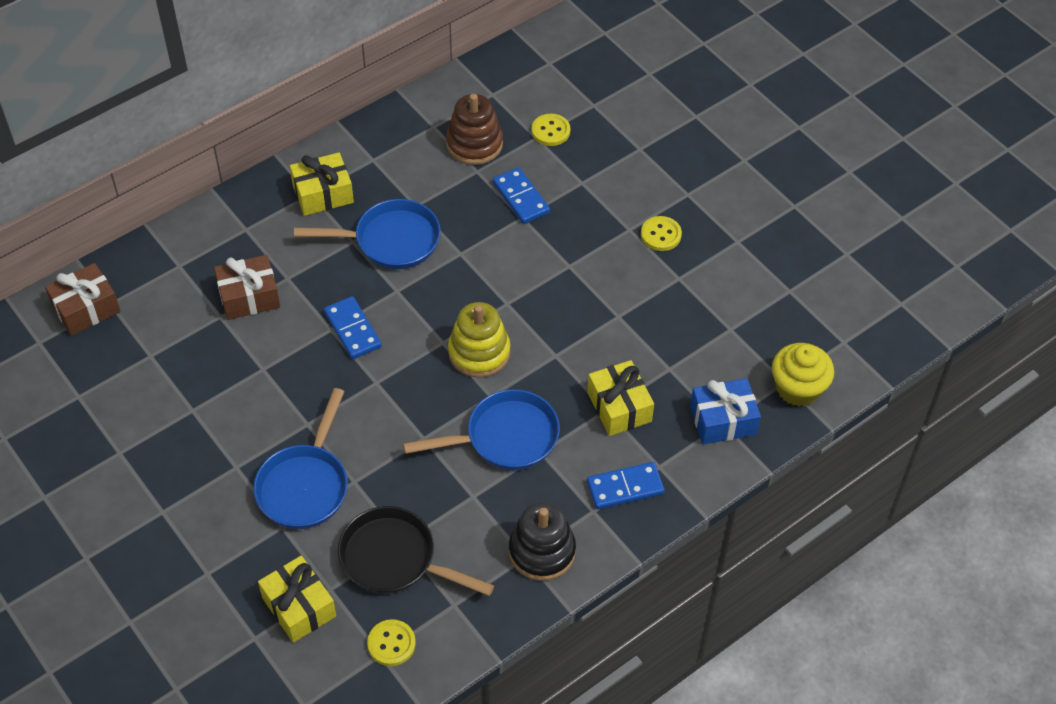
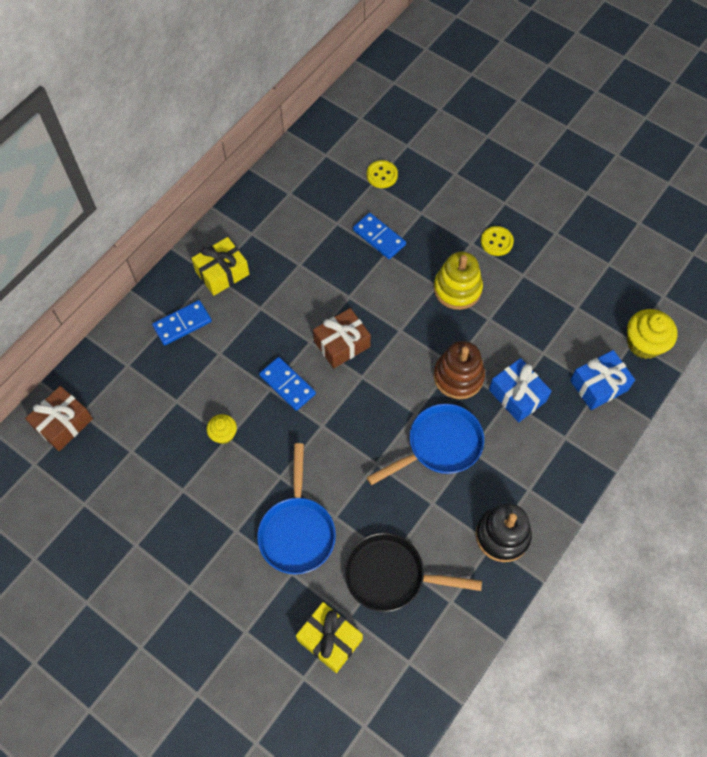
camera: 15 degrees left, 10 degrees up
(249, 297) = (194, 378): brown gift -> brown gift (342, 344)
(260, 363) = (223, 434): none -> yellow cupcake
(390, 241) = (290, 300): blue pan -> none
(391, 644) = (414, 650): yellow button -> none
(474, 144) = (326, 200): brown stacking toy -> brown stacking toy (458, 376)
(479, 352) = (393, 378): yellow stacking toy -> yellow stacking toy (457, 289)
(619, 407) = (517, 395): yellow gift -> blue gift
(625, 488) = (546, 463): blue domino -> blue domino (182, 324)

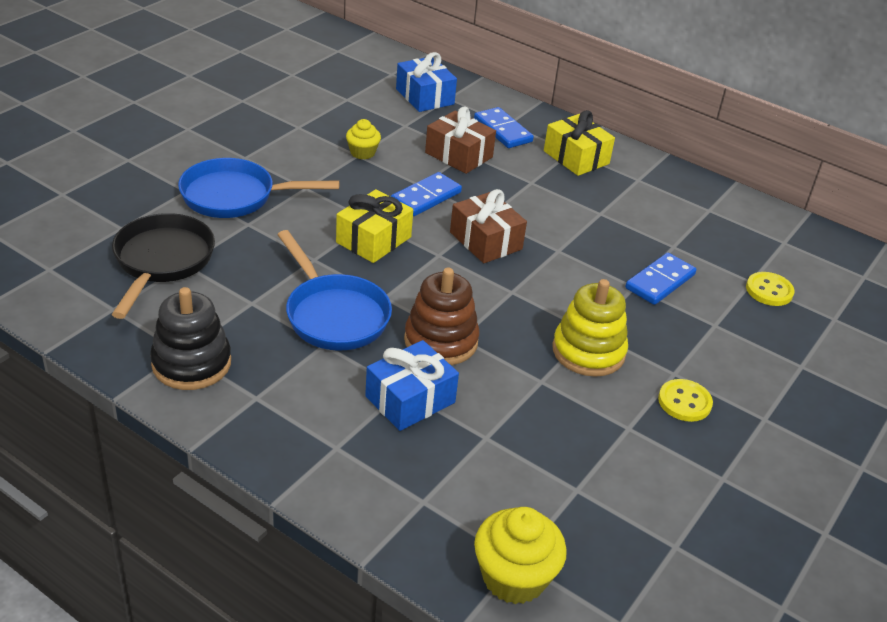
camera: 85 degrees right, 25 degrees down
(63, 423) = (380, 64): brown gift -> brown gift (459, 155)
(330, 640) = (98, 213): yellow gift -> yellow gift (373, 240)
(598, 385) = (428, 500): blue gift -> blue gift (425, 97)

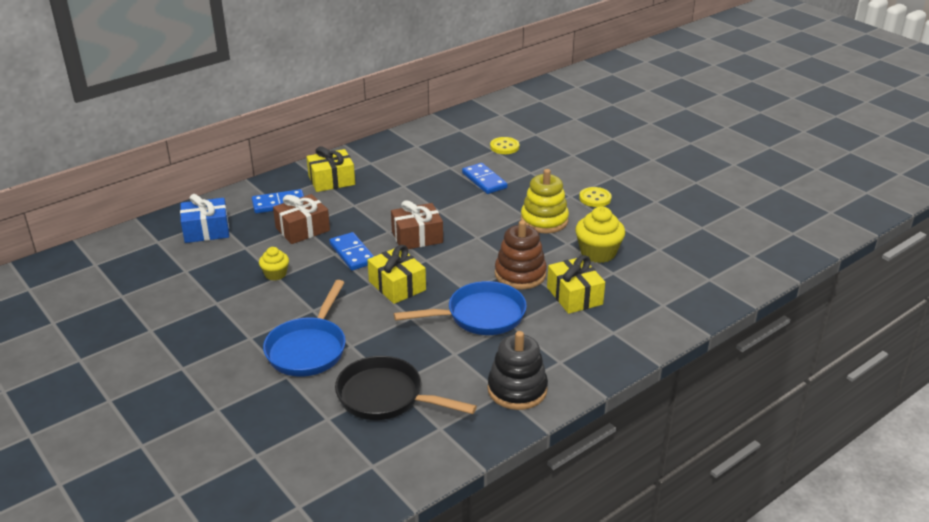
camera: 70 degrees left, 5 degrees down
(410, 399) = (574, 296): blue gift -> yellow gift
(514, 577) = (721, 282): yellow cupcake -> yellow cupcake (598, 253)

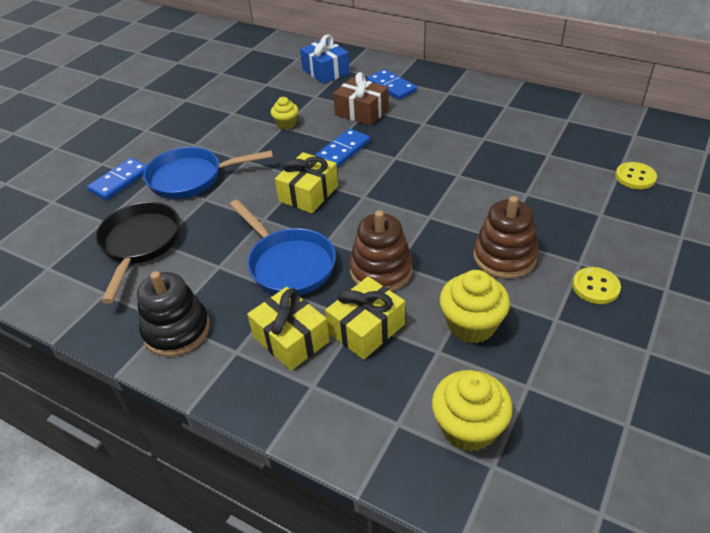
camera: 70 degrees right, 10 degrees up
(331, 180) = (453, 97): yellow gift -> yellow gift (291, 339)
(417, 237) = (398, 178): brown gift -> none
(484, 180) = (546, 186): blue domino -> blue domino (120, 181)
(544, 220) = (504, 257): yellow stacking toy -> brown stacking toy
(679, 279) = (468, 427): none -> yellow cupcake

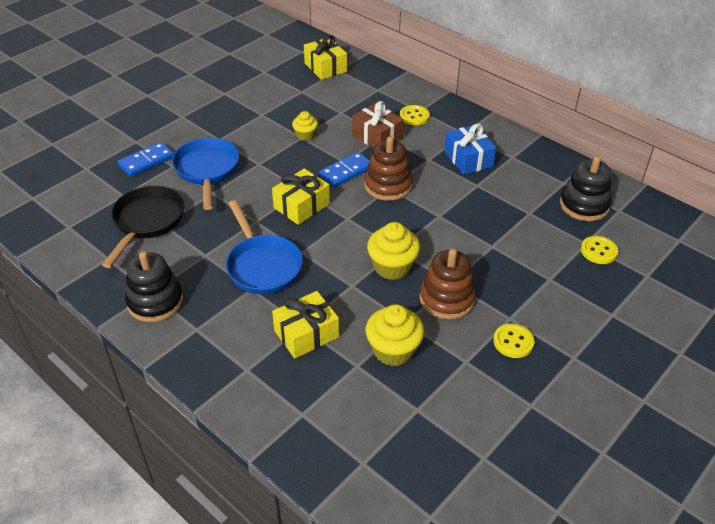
camera: 10 degrees right, 0 degrees up
(191, 178) = (207, 171): blue pan -> blue pan turned 75 degrees clockwise
(291, 339) = (242, 329): yellow gift -> yellow gift (325, 67)
(326, 71) = (360, 89): blue gift -> blue gift (468, 159)
(381, 270) = (337, 288): brown stacking toy -> brown stacking toy (388, 185)
(391, 87) = (414, 116): blue domino -> yellow button
(468, 427) = (356, 430): yellow cupcake -> yellow cupcake (392, 267)
(598, 137) = (584, 205): none -> black stacking toy

